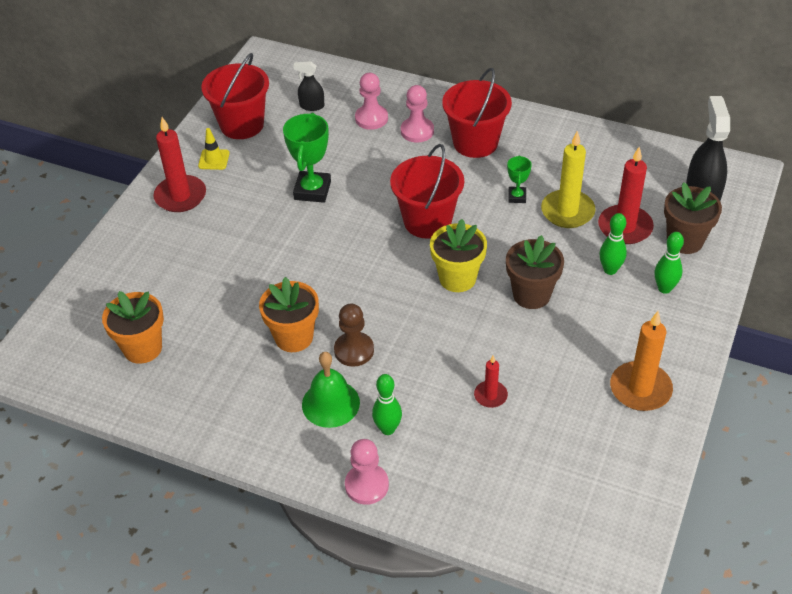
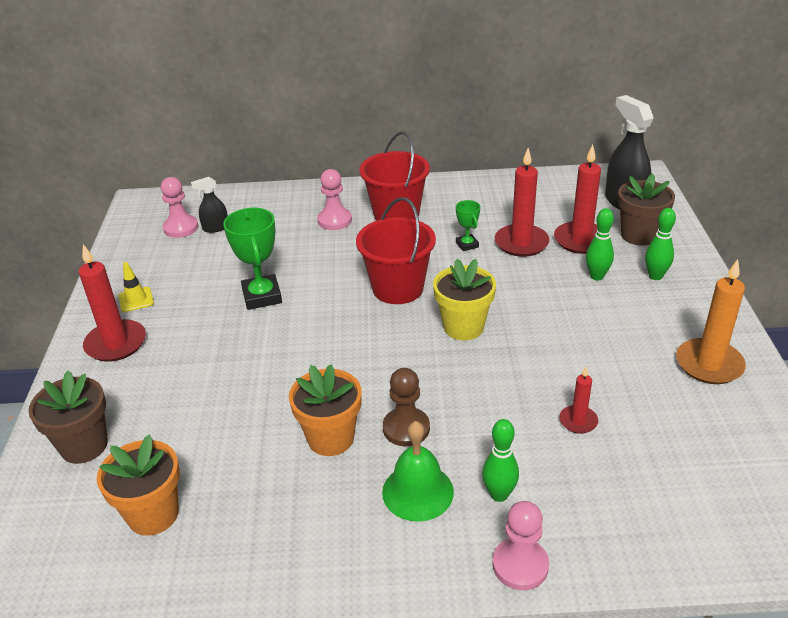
camera: 25 degrees left, 10 degrees down
(242, 125) = (150, 262): red bucket -> none
(371, 118) = (283, 222): pink pawn -> pink pawn (181, 228)
(531, 295) = (544, 318): brown flower pot -> brown flower pot (84, 446)
(567, 211) = (521, 243): yellow candle -> red candle

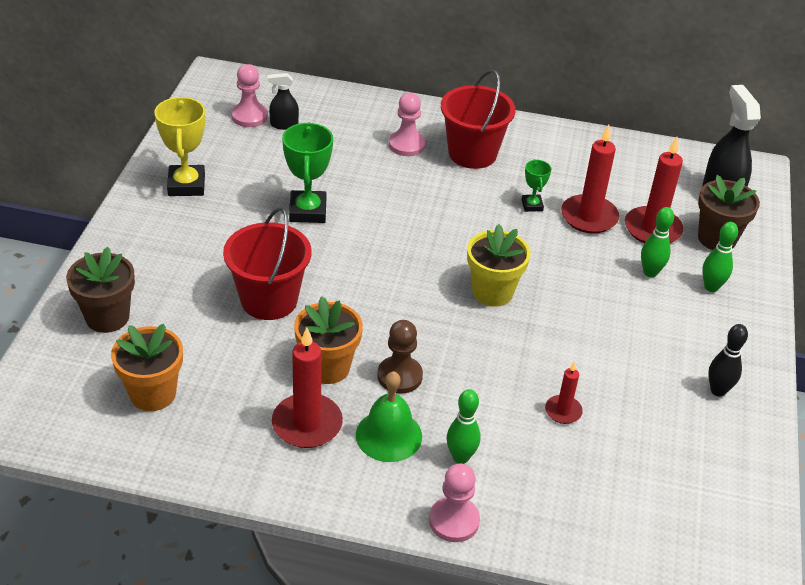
camera: 10 degrees right, 5 degrees up
(116, 343) = (157, 226): red candle -> red candle (307, 424)
(136, 300) = (186, 185): yellow traffic cone -> yellow trophy
(398, 288) = (443, 235): red bucket -> red bucket (269, 300)
(709, 364) = (718, 390): orange candle -> black bowling pin

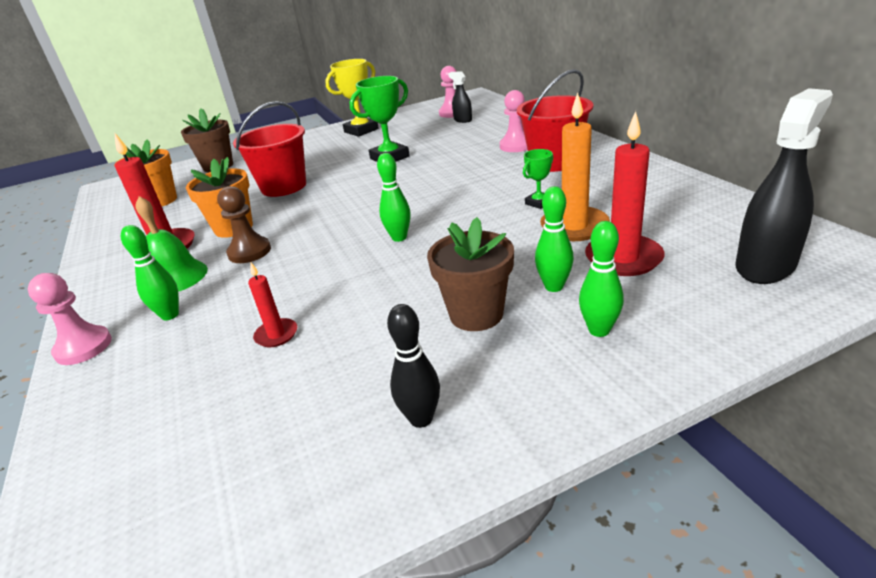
camera: 60 degrees right, 10 degrees down
(492, 292) = (399, 238): yellow flower pot -> green bowling pin
(589, 217) = (574, 227): red candle -> orange candle
(717, 238) = (689, 296): brown flower pot -> brown flower pot (476, 314)

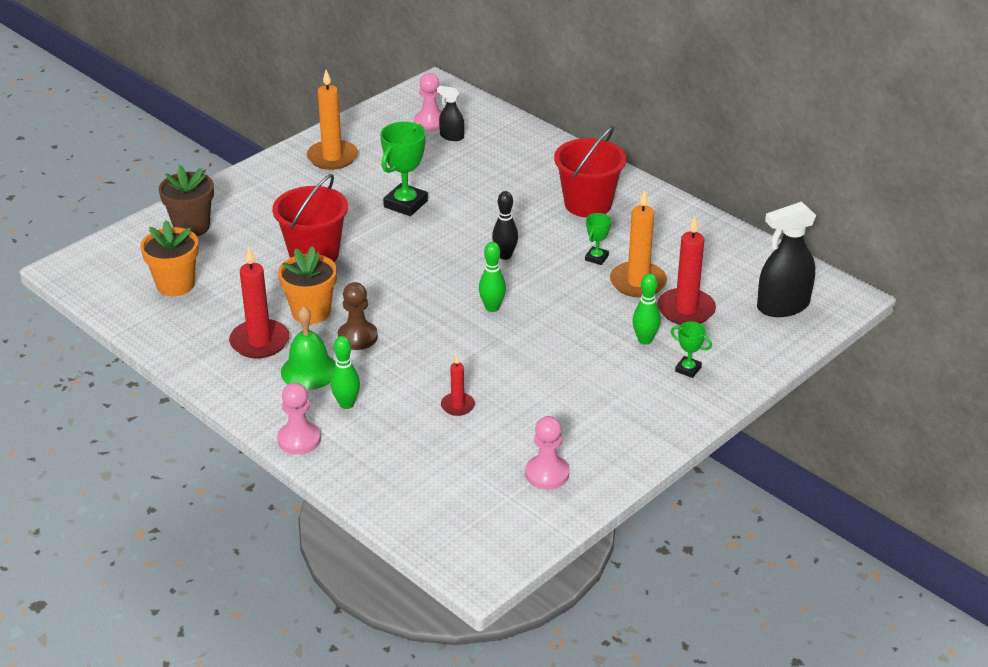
camera: 25 degrees left, 5 degrees up
(361, 130) = (332, 157): yellow trophy -> orange candle
(421, 418) = (603, 441): black bowling pin -> black bowling pin (505, 256)
(476, 314) = (599, 369): brown flower pot -> none
(516, 146) = (538, 181): pink pawn -> pink pawn (547, 474)
(599, 330) = (688, 369): green bowling pin -> green trophy
(765, 266) = (782, 306): black spray bottle -> black spray bottle turned 135 degrees counterclockwise

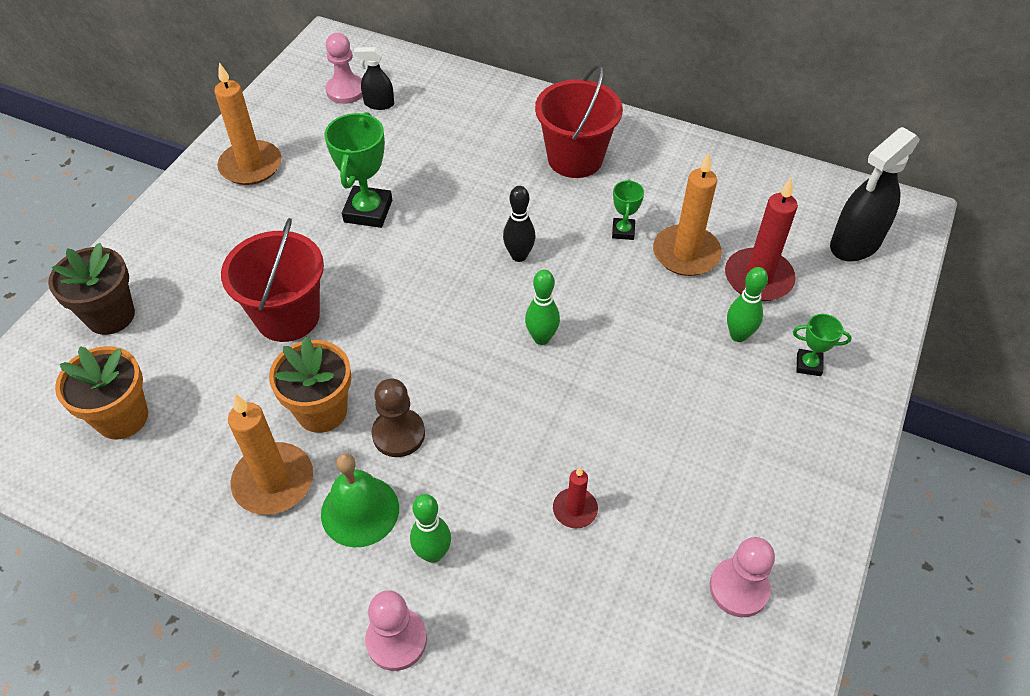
camera: 20 degrees left, 15 degrees up
(259, 342) = (273, 481): red candle -> orange candle

